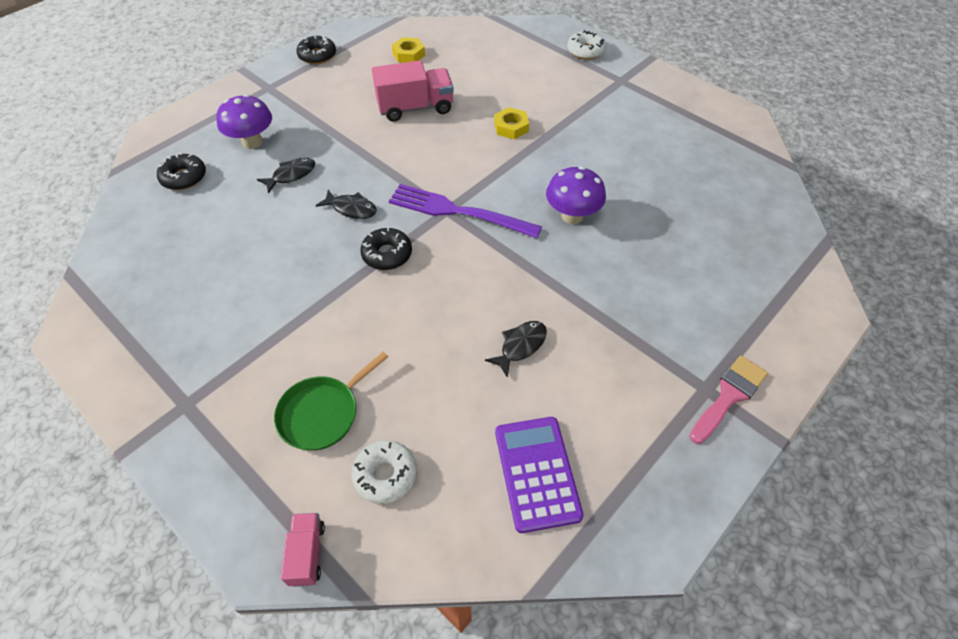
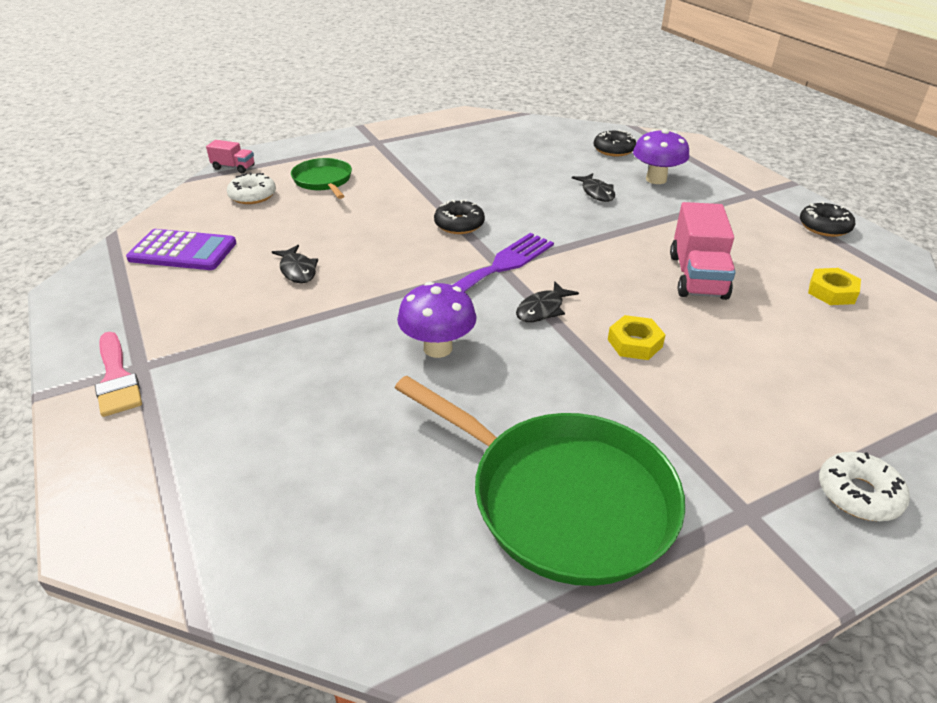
camera: 110 degrees right, 15 degrees down
(351, 209) = (532, 215): black fish -> black fish (542, 309)
(658, 136) = (563, 499): none -> green pan

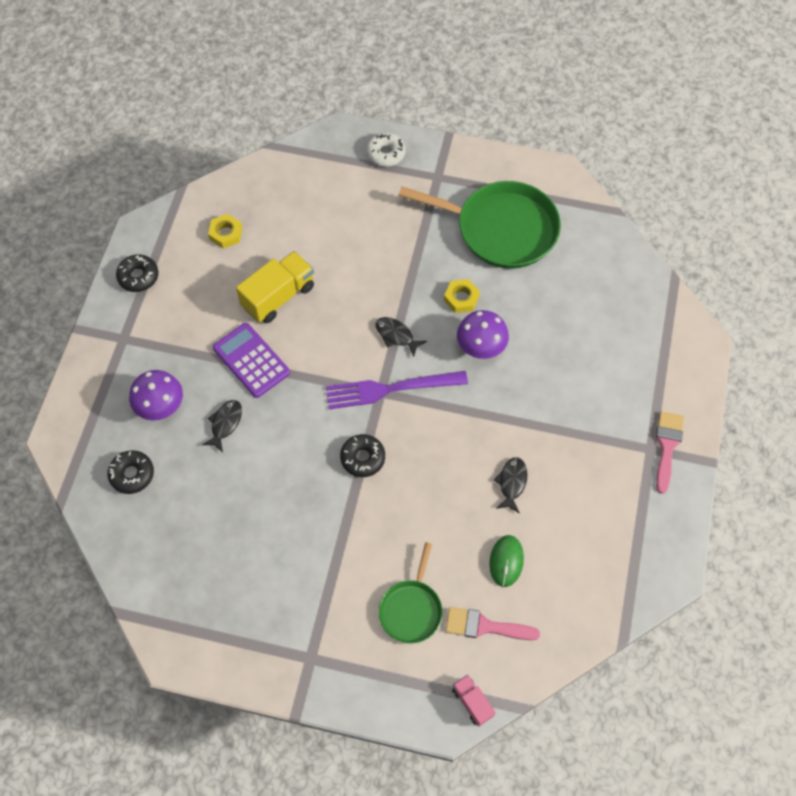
camera: 140 degrees left, 25 degrees up
(183, 251) = (578, 569): purple calculator -> purple calculator (251, 360)
(253, 196) = (484, 626): white donut -> pink brush
(261, 229) = (506, 561): none -> green mouse
(542, 309) = (396, 335): black fish -> black fish turned 135 degrees counterclockwise
(563, 499) = (501, 229): green pan -> green pan turned 120 degrees clockwise
(635, 343) = (376, 278): yellow nut -> yellow nut (461, 298)
(697, 276) = (278, 296): pink truck -> yellow truck

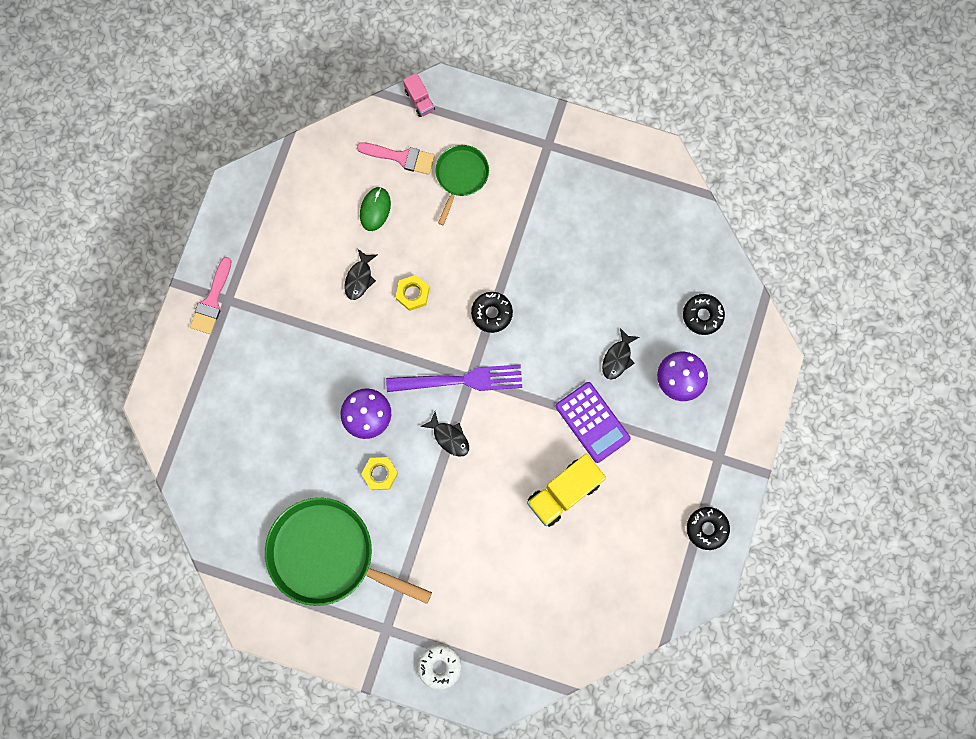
camera: 175 degrees left, 15 degrees up
(226, 233) = (617, 574): yellow nut -> yellow nut (413, 294)

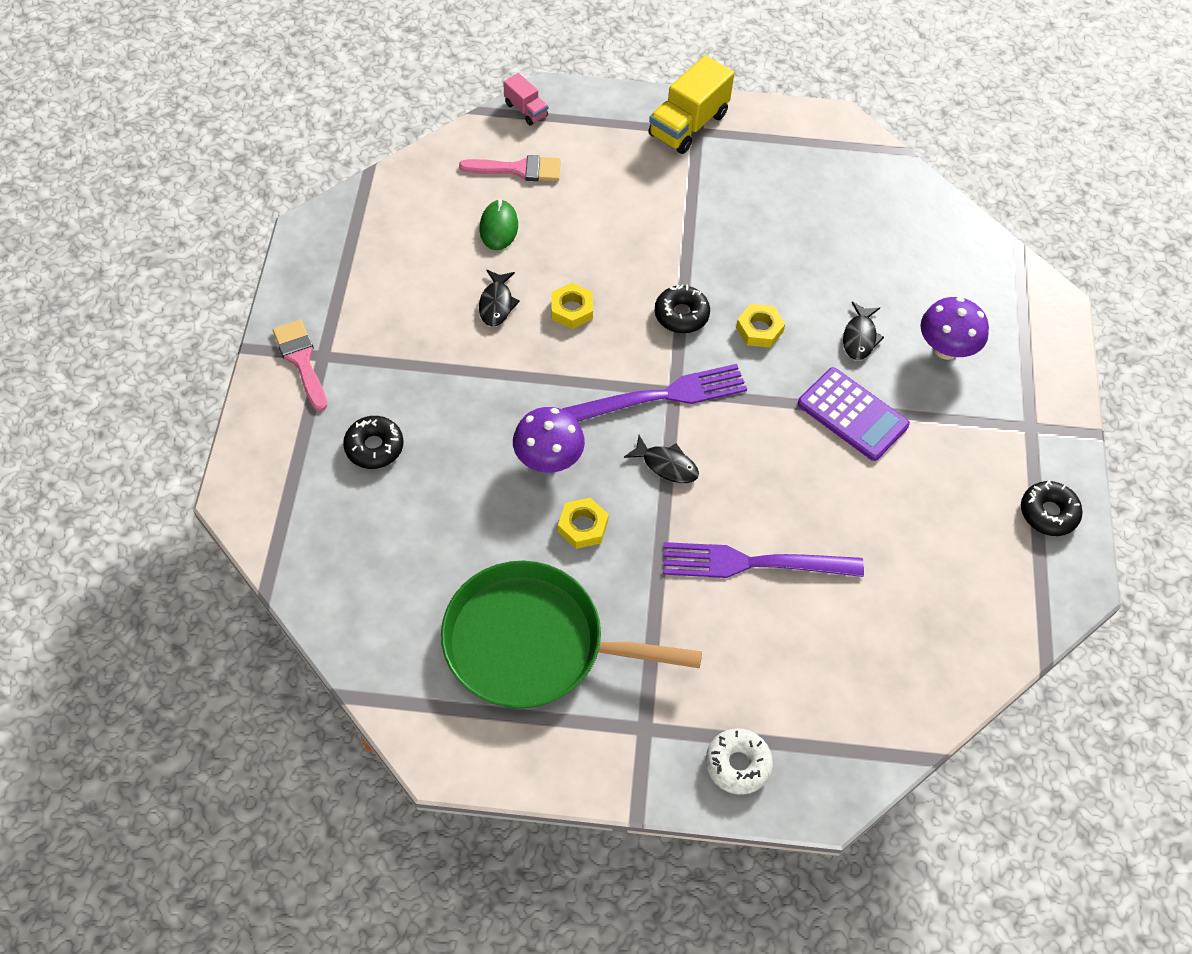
camera: 15 degrees left, 20 degrees down
(212, 301) = (301, 360): pink brush -> pink brush turned 150 degrees clockwise
(461, 176) = (599, 177): green pan -> none
(488, 525) = (752, 563): none -> purple fork
(545, 337) = (759, 329): none -> yellow nut
(564, 492) = (842, 504): yellow truck -> yellow truck (688, 125)
(702, 315) = (949, 275): black donut -> black donut (374, 447)

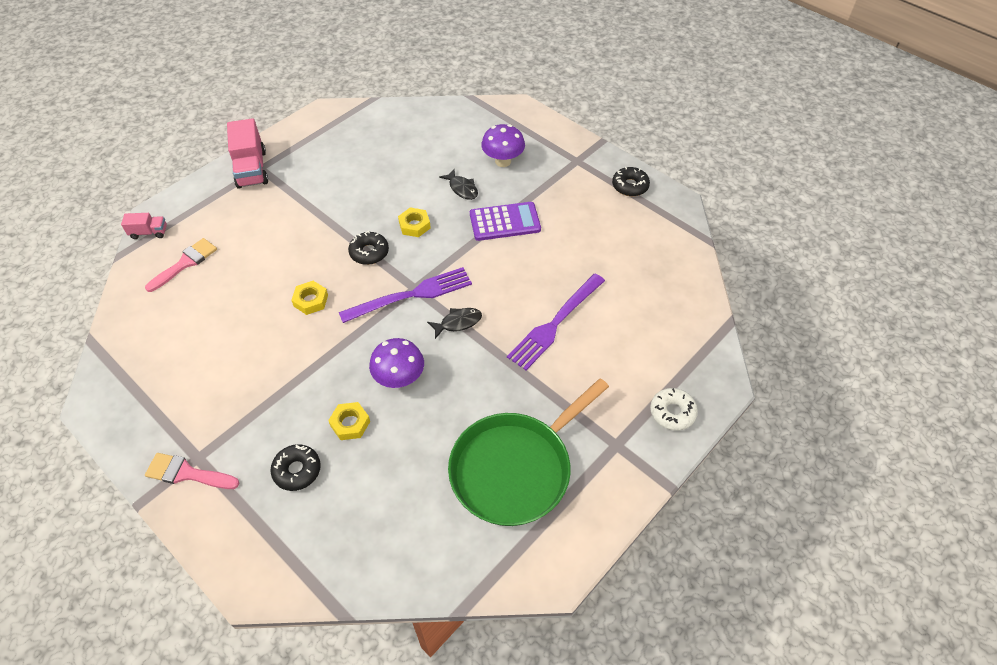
camera: 50 degrees left, 5 degrees down
(496, 304) = (265, 335): black fish -> none
(498, 227) = (214, 299): green mouse -> none
(583, 526) = (460, 390): yellow nut -> yellow nut (350, 423)
(663, 395) = (412, 295): purple fork -> purple fork turned 45 degrees clockwise
(688, 125) = (251, 169): yellow truck -> pink truck

